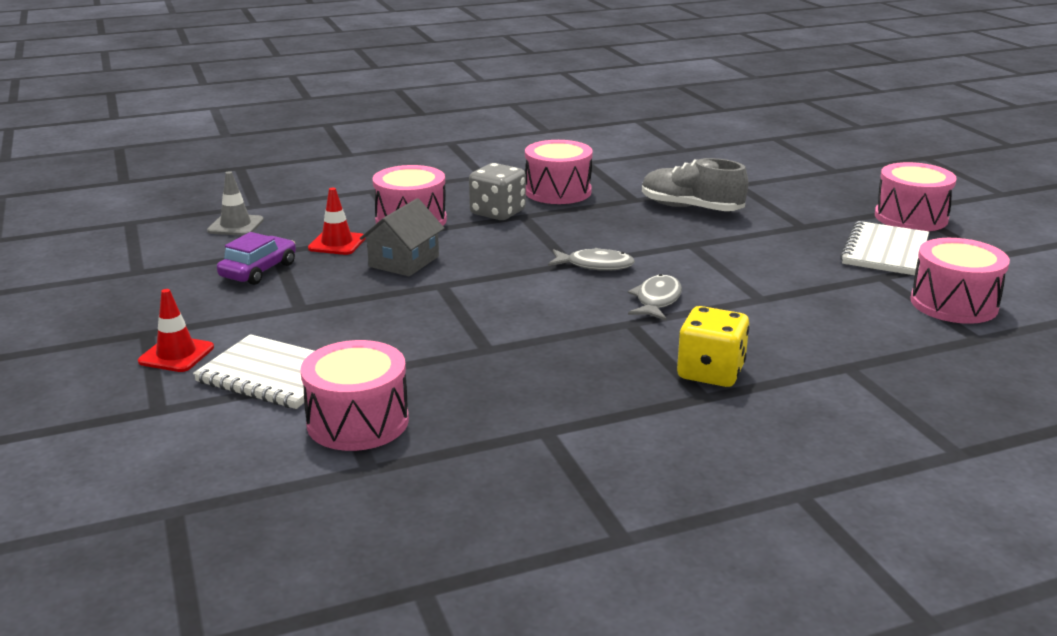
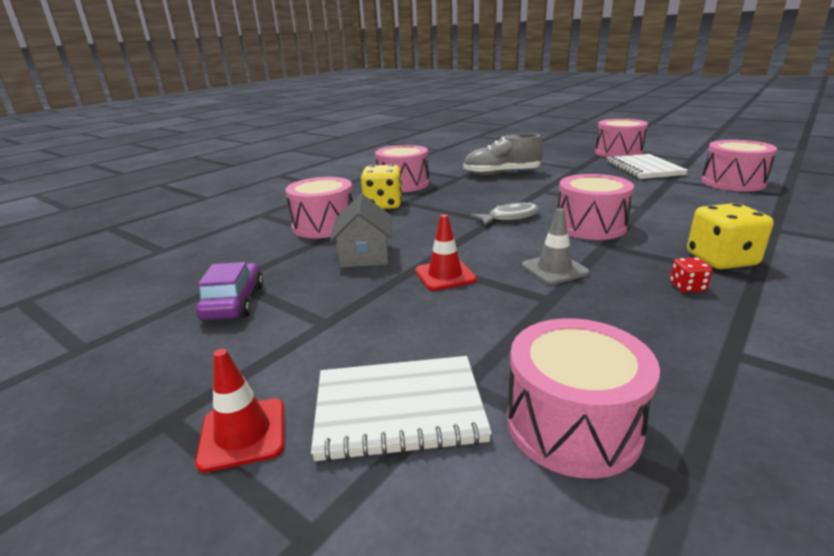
camera: 30 degrees left, 0 degrees up
(235, 225) = (159, 271): grey traffic cone -> grey traffic cone (554, 269)
(337, 243) = (283, 258): red traffic cone -> red traffic cone (445, 275)
(497, 212) = (383, 205): grey dice -> yellow dice
(621, 381) = (687, 287): none -> red dice
(657, 300) = (590, 226): grey fish -> pink drum

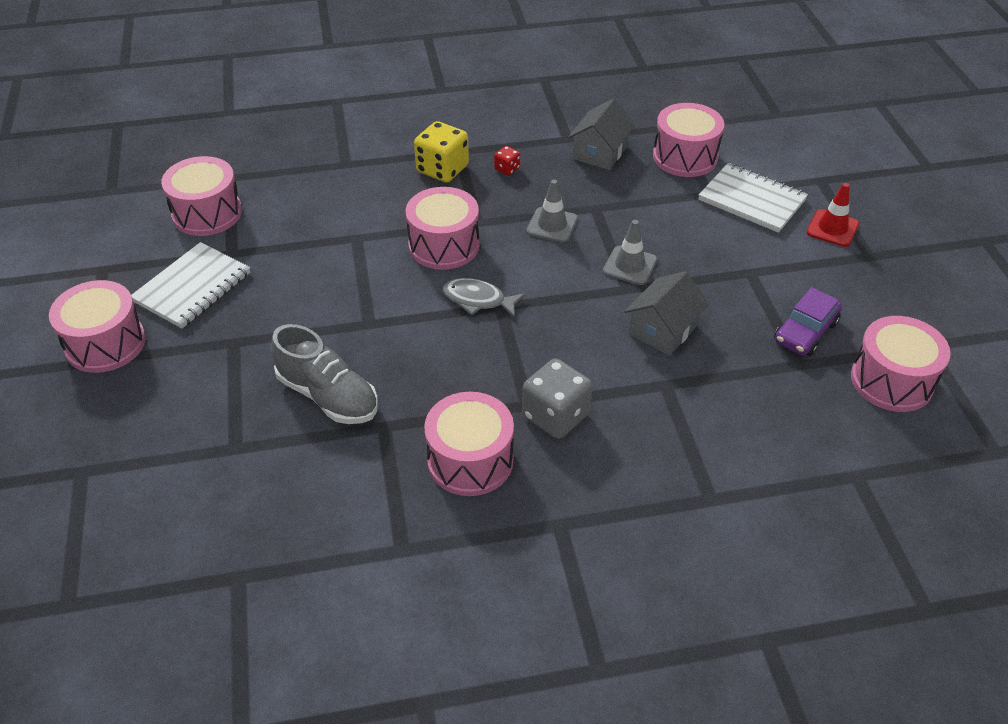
camera: 140 degrees left, 20 degrees up
(324, 226) = (658, 410): pink drum -> pink drum (891, 381)
(383, 205) = (555, 416): yellow dice -> grey dice
(445, 275) = (630, 265): red traffic cone -> grey traffic cone
(666, 358) = (600, 152): none -> grey house

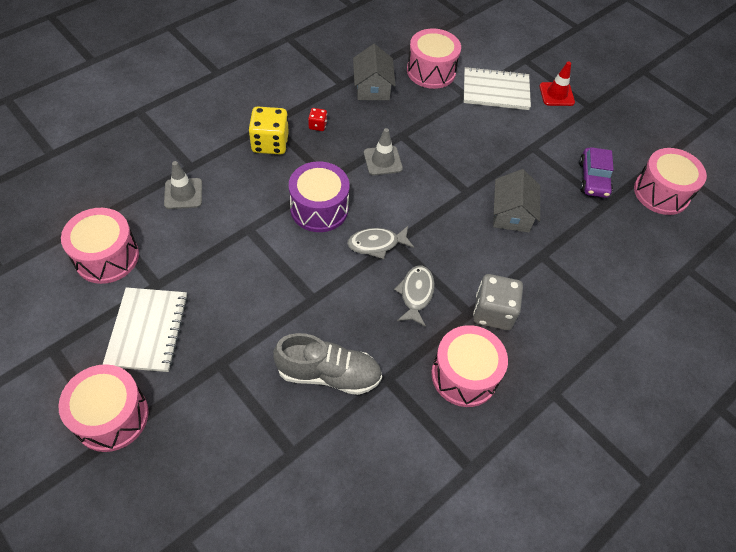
camera: 35 degrees left, 10 degrees up
(444, 245) = (319, 208): pink drum -> purple drum
(481, 362) = (416, 294): none -> grey fish
(630, 265) = (456, 173): grey traffic cone -> grey traffic cone (183, 194)

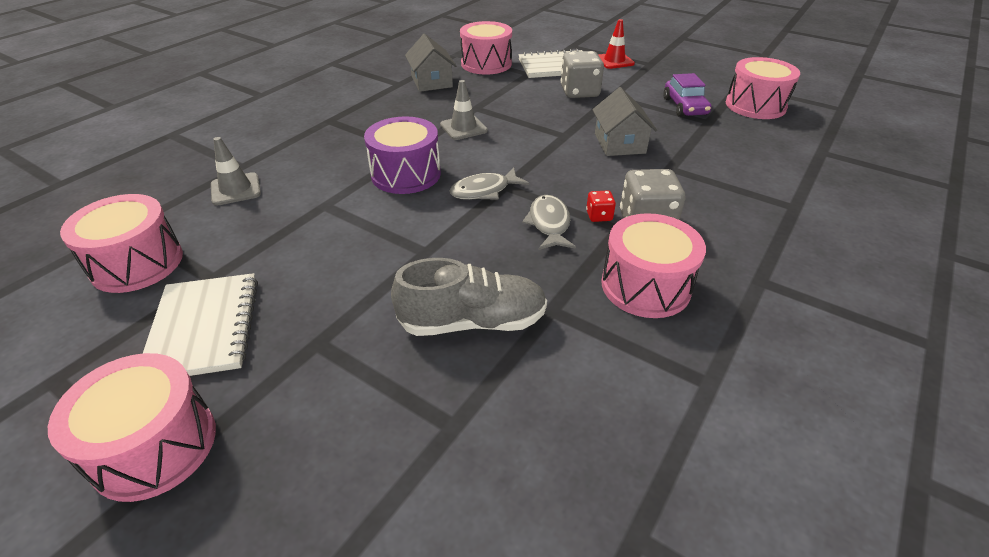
camera: 10 degrees left, 15 degrees down
(270, 143) = (333, 134): yellow dice -> none
(317, 125) = (382, 114): red dice -> red dice (599, 216)
(504, 134) = (579, 92): none -> grey dice

